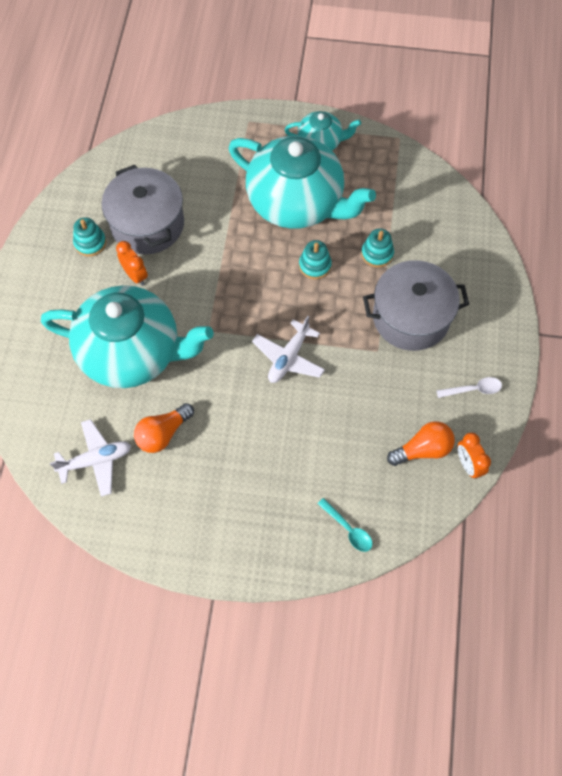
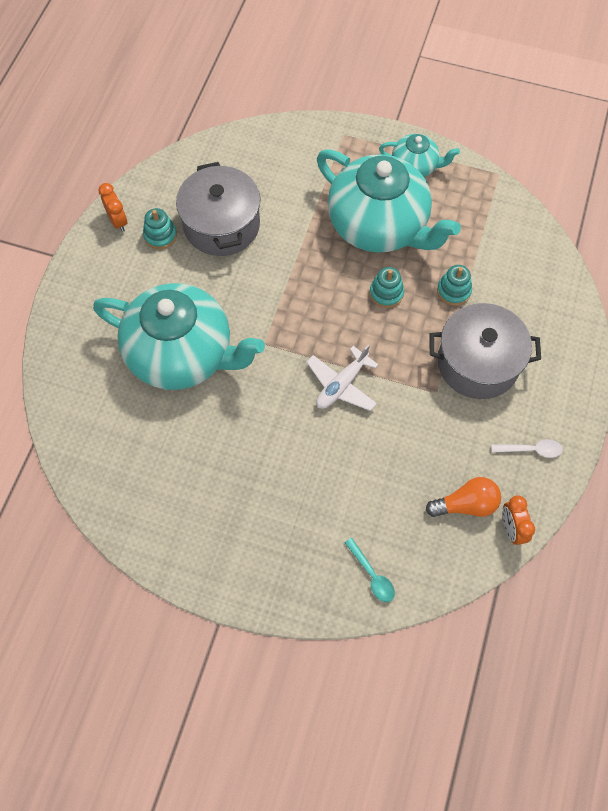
camera: 10 degrees right, 0 degrees up
(95, 460) = (125, 459): white plane -> none
(135, 275) = (200, 275): orange clock -> orange clock (118, 221)
(163, 433) = (198, 442): orange light bulb -> none

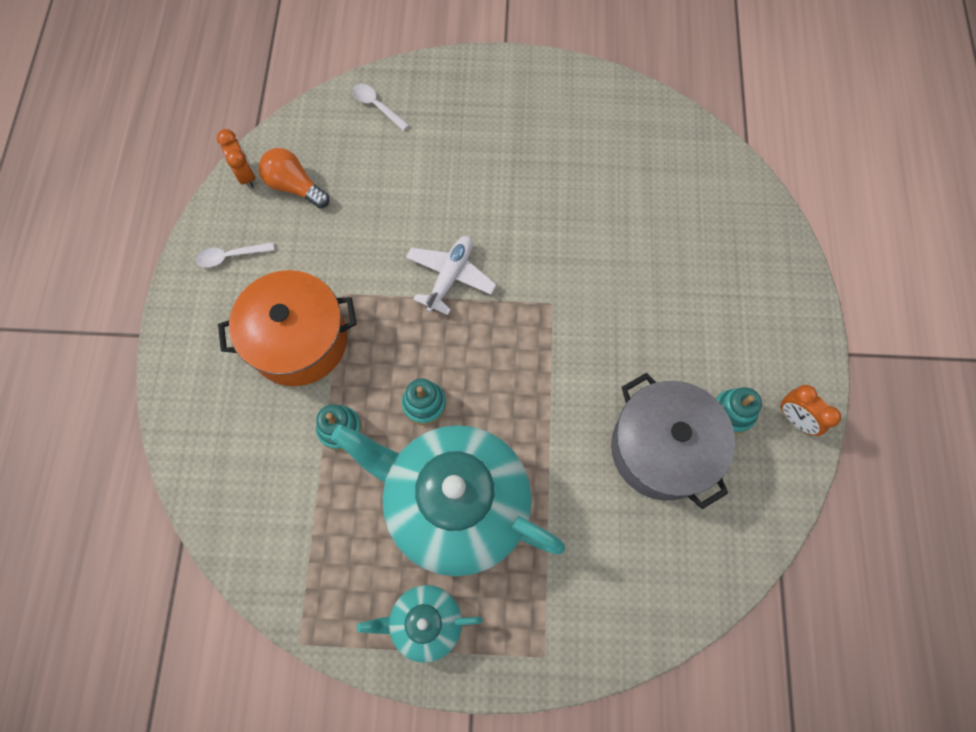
camera: 165 degrees right, 5 degrees up
(182, 354) = (639, 268): turquoise teapot -> none
(372, 575) = (377, 106): turquoise spoon -> white spoon
(465, 504) = (295, 186): orange light bulb -> orange light bulb turned 60 degrees clockwise
(477, 363) = (299, 340): grey pot -> orange pot

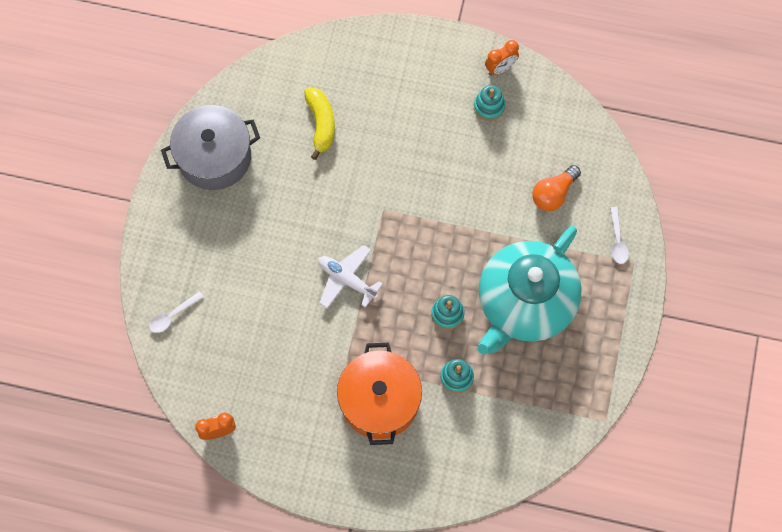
camera: 80 degrees left, 0 degrees up
(230, 256) = (294, 449): white spoon -> white spoon (617, 240)
(295, 186) = (238, 391): orange light bulb -> orange light bulb (553, 194)
(425, 622) = (602, 335): turquoise teapot -> none
(649, 213) = (321, 124): none -> yellow banana
(662, 449) = (507, 158): grey pot -> grey pot (214, 157)

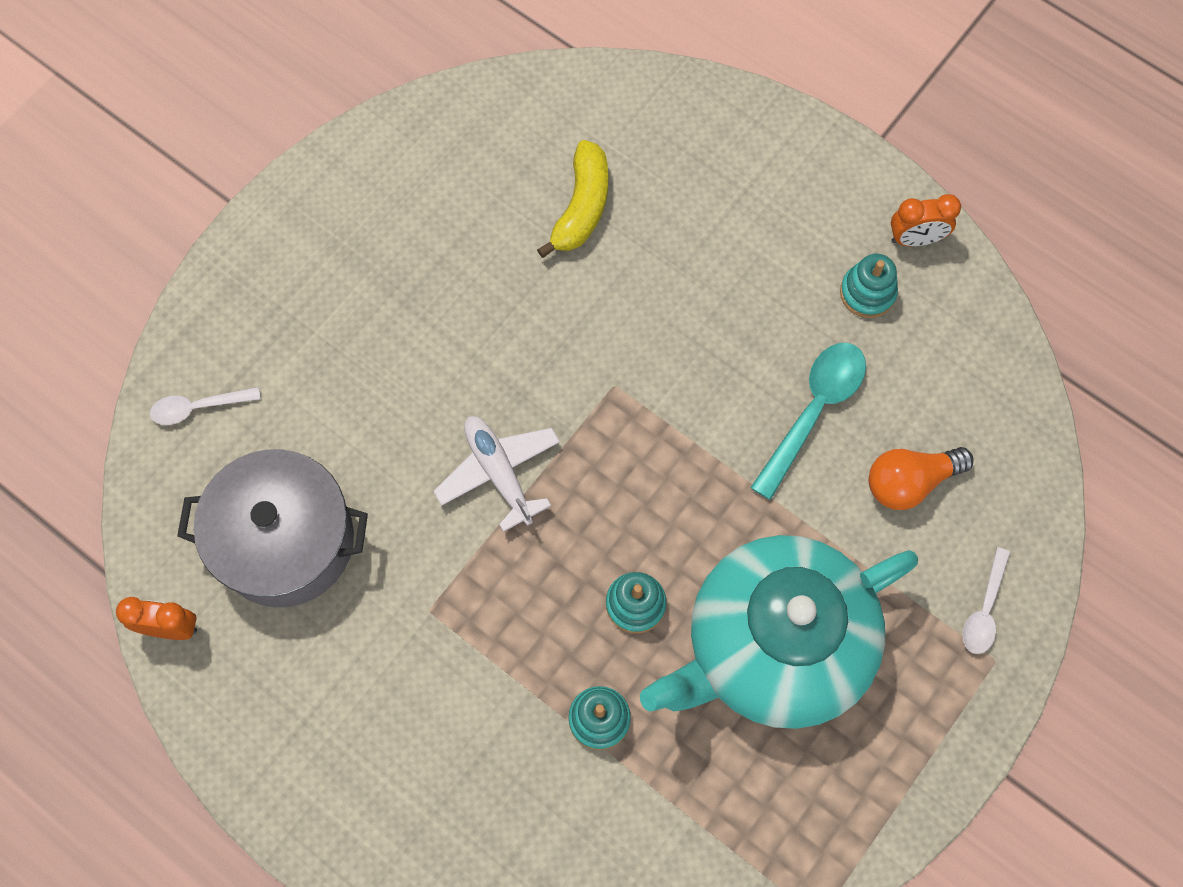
camera: 25 degrees right, 0 degrees up
(214, 157) = (391, 188): grey pot -> grey pot (286, 540)
(379, 401) = (452, 699): orange pot -> none
(490, 179) = (813, 411): none -> turquoise spoon

